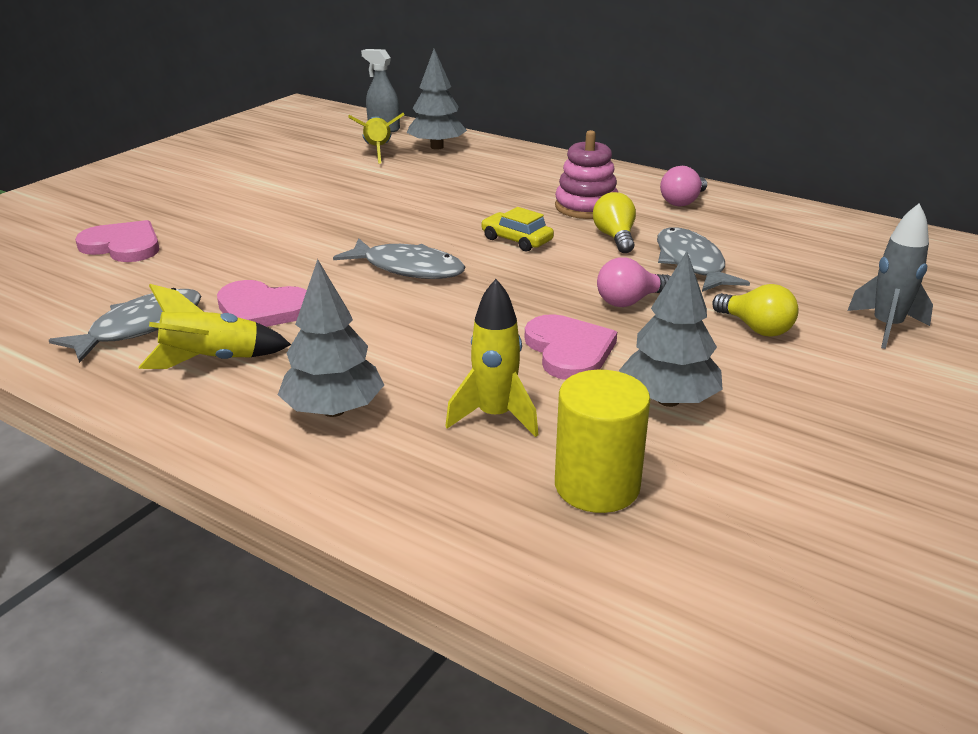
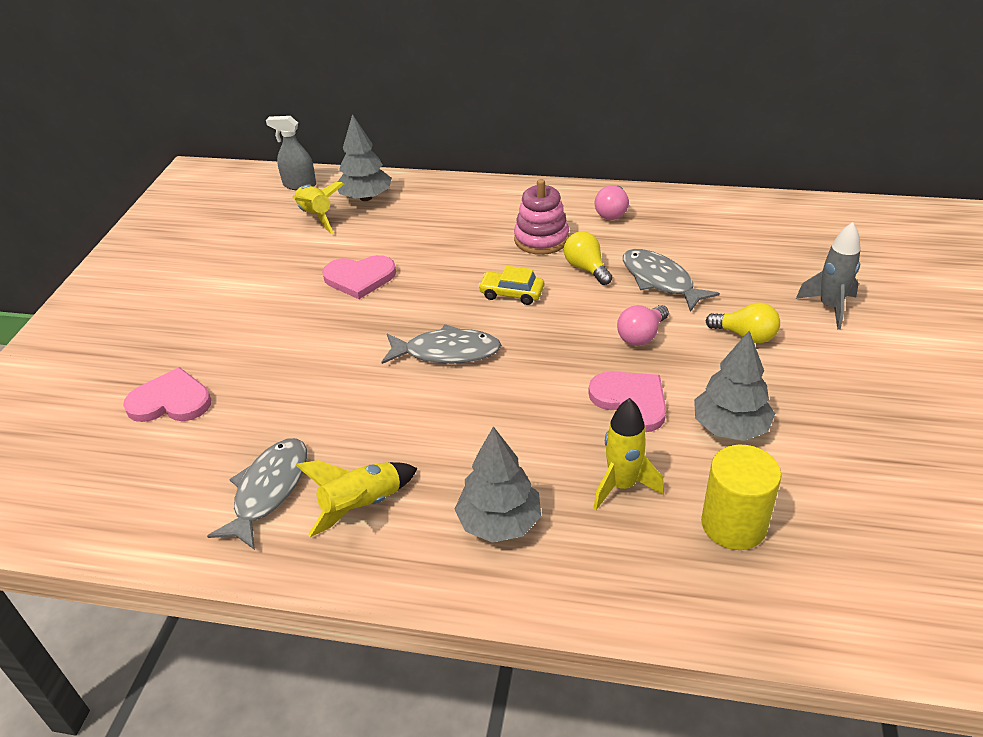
camera: 20 degrees left, 10 degrees up
(262, 309) = (359, 436): pink heart -> pink heart (359, 278)

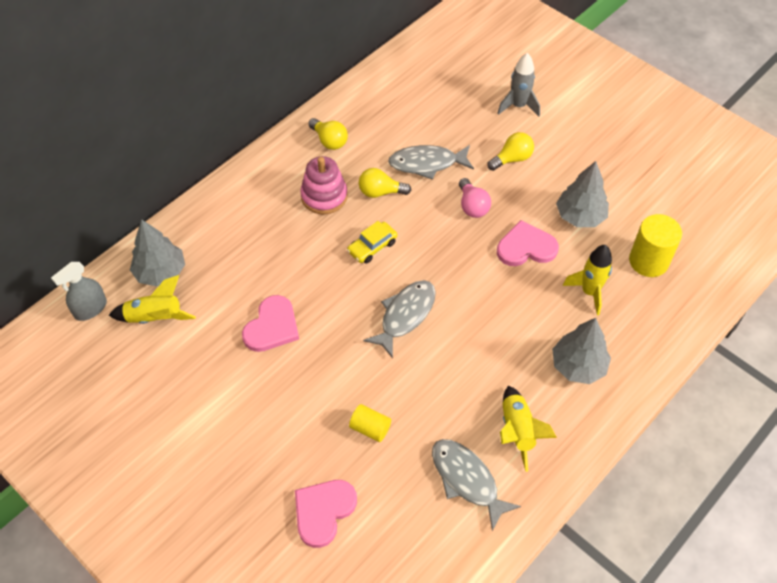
camera: 60 degrees left, 15 degrees up
(287, 389) = (370, 428): none -> yellow cylinder
(612, 213) = (329, 141): pink light bulb -> yellow light bulb

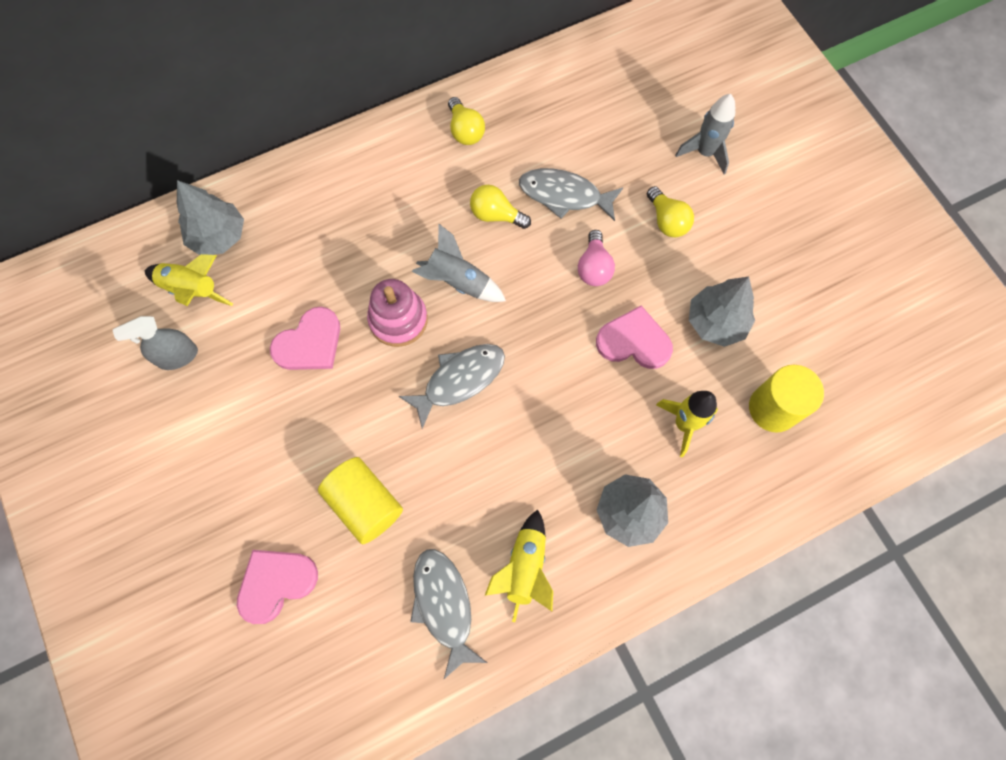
camera: 20 degrees right, 15 degrees up
(90, 309) = (130, 256): grey spray bottle -> grey spray bottle (177, 356)
(324, 196) = (431, 200): pink stacking toy -> pink stacking toy (398, 319)
(370, 428) = (365, 504): yellow cylinder -> yellow cylinder, size x1.71
(372, 247) = (458, 282): yellow car -> grey rocket
(512, 159) = (667, 221): yellow light bulb -> yellow light bulb turned 75 degrees clockwise

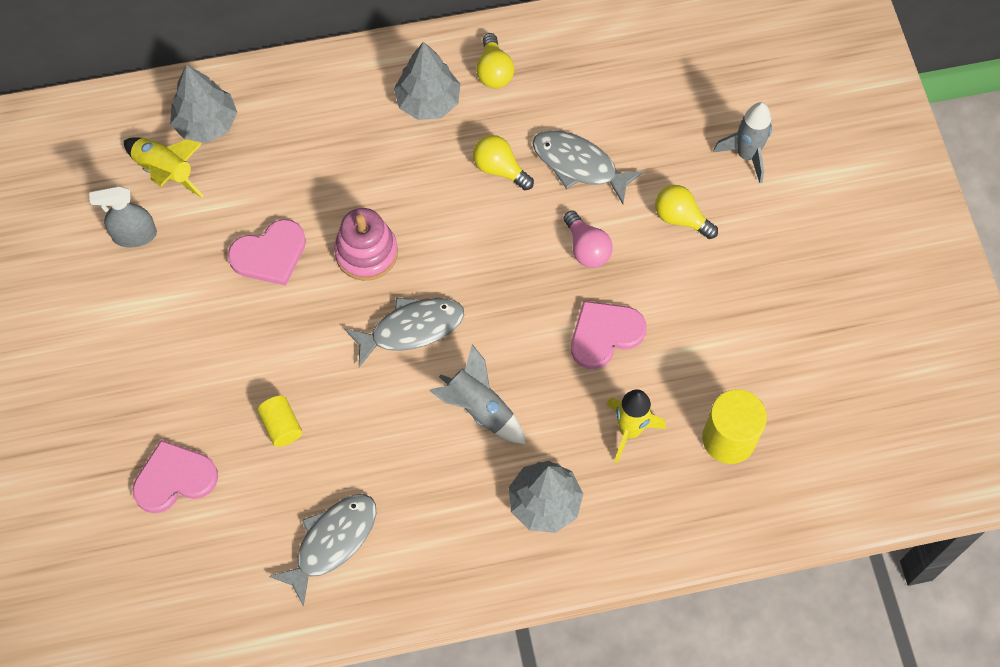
camera: 15 degrees right, 5 degrees down
(365, 504) = (281, 426): yellow cylinder -> yellow cylinder, size x0.59
(444, 605) = (332, 542): grey fish -> grey fish turned 45 degrees clockwise
(458, 282) = (439, 229): grey rocket -> grey rocket (479, 408)
(525, 568) = (422, 528): yellow rocket -> none
(594, 267) = (586, 248): pink light bulb -> pink light bulb turned 45 degrees counterclockwise
(634, 341) = (604, 334): pink heart -> pink heart turned 60 degrees counterclockwise
(667, 221) = (681, 218): yellow light bulb -> yellow light bulb turned 135 degrees clockwise
(716, 322) = (698, 336): grey tree -> grey tree (428, 102)

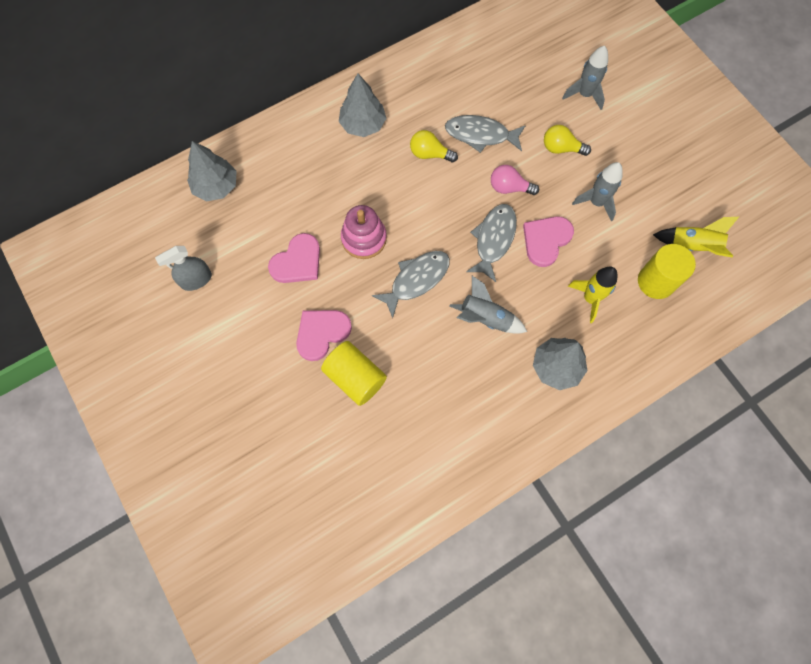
camera: 20 degrees left, 5 degrees up
(165, 172) = (200, 229): yellow rocket -> yellow rocket (692, 246)
(174, 478) = (294, 442): pink heart -> pink heart (321, 333)
(281, 426) = (355, 378): yellow cylinder -> yellow cylinder, size x1.71
(332, 542) = (424, 447): grey fish -> grey fish (493, 240)
(494, 71) = (398, 91): yellow light bulb -> none
(586, 248) = (509, 187): pink light bulb -> pink light bulb turned 150 degrees clockwise
(695, 307) = (596, 202): none -> grey rocket

